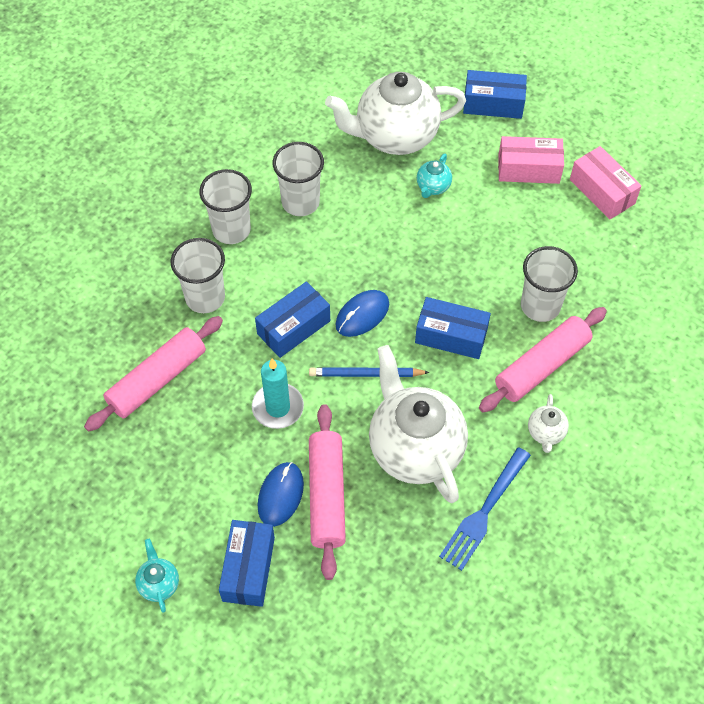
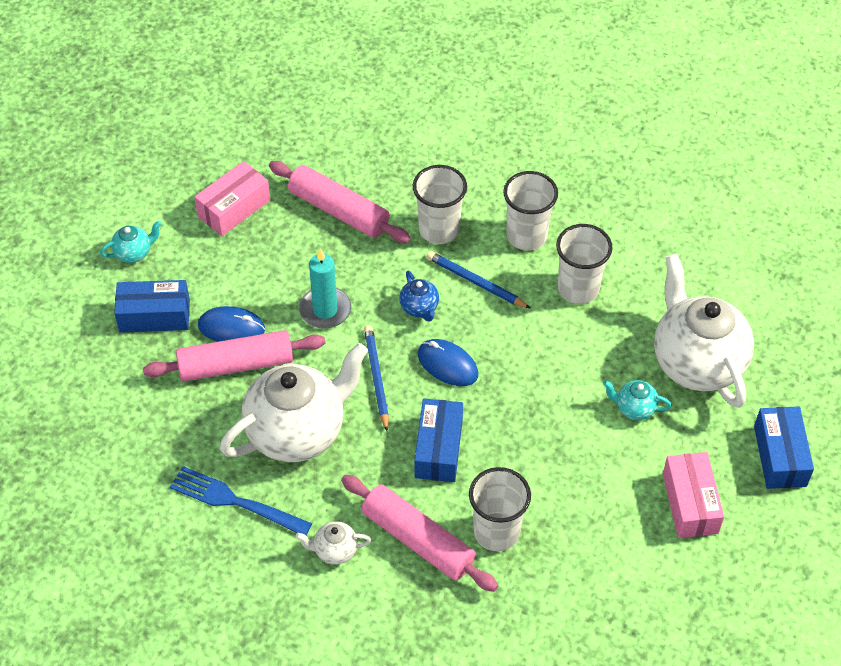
camera: 80 degrees right, 5 degrees down
(274, 278) = (476, 282): none -> blue pencil
(293, 327) = (419, 308): blue box -> blue teapot
(602, 191) = (679, 586): pink box -> pink box (234, 208)

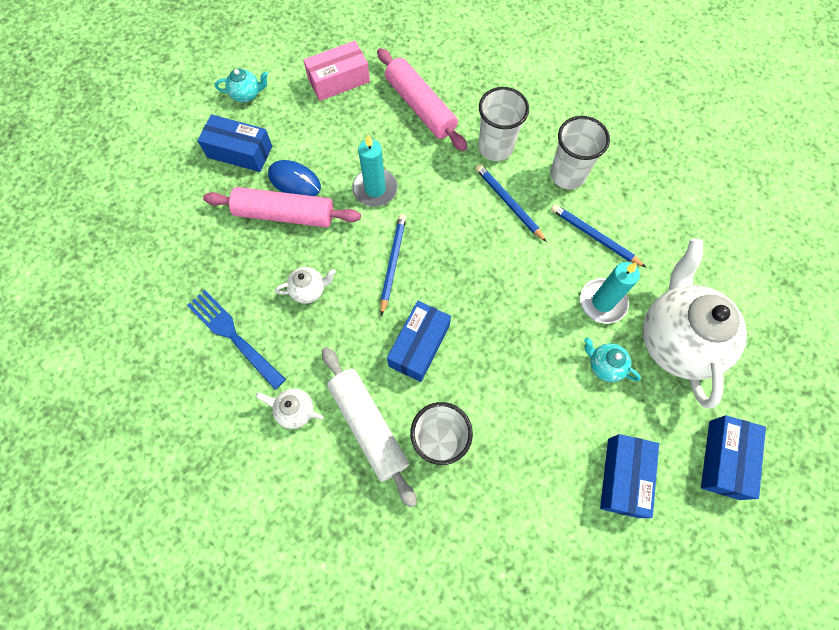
camera: 20 degrees right, 15 degrees up
(297, 432) = (309, 290): white teapot -> white teapot, size x0.42
(417, 540) = (368, 426): pink rolling pin -> white rolling pin
(419, 308) = (453, 211): blue teapot -> none
(447, 365) = (456, 270): blue mouse -> none
(578, 289) = (594, 236): white cup -> blue pencil
(610, 349) = (602, 302): none -> turquoise candle
(690, 503) = (623, 477): pink box -> blue box

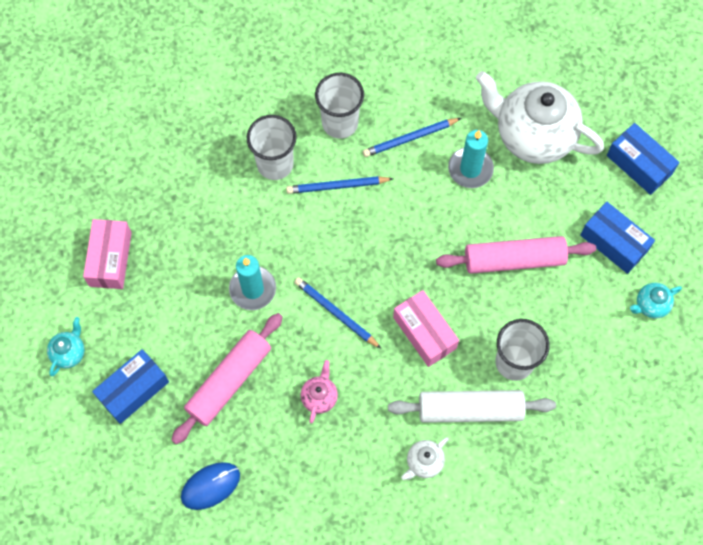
camera: 60 degrees left, 0 degrees up
(233, 336) = (325, 483): blue fork -> none
(294, 181) = (199, 355): blue mouse -> blue mouse (210, 486)
(309, 290) = (319, 397): white teapot -> pink teapot
(419, 346) = (424, 333): blue box -> pink box
(420, 107) = (190, 202): pink rolling pin -> pink rolling pin (514, 259)
(604, 365) = (523, 201): turquoise teapot -> turquoise teapot (650, 305)

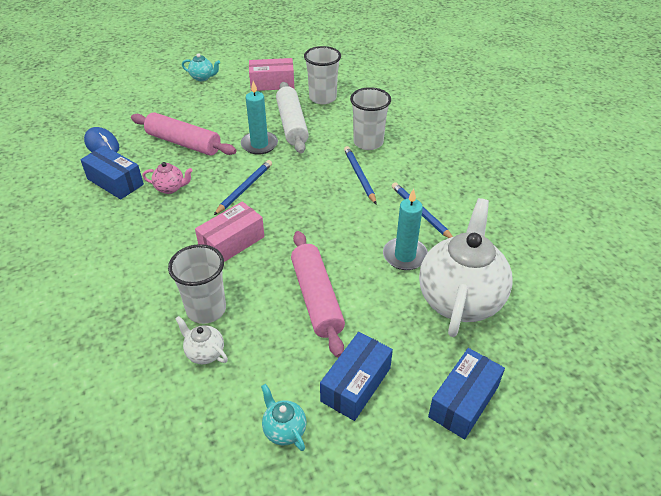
camera: 80 degrees right, 25 degrees down
(133, 390) = (176, 104): blue box -> blue box (115, 182)
(340, 123) = (418, 171): white cup -> white cup (322, 98)
(424, 462) = (108, 256): white teapot -> white teapot (205, 353)
(470, 410) = (157, 281): white rolling pin -> white rolling pin (291, 124)

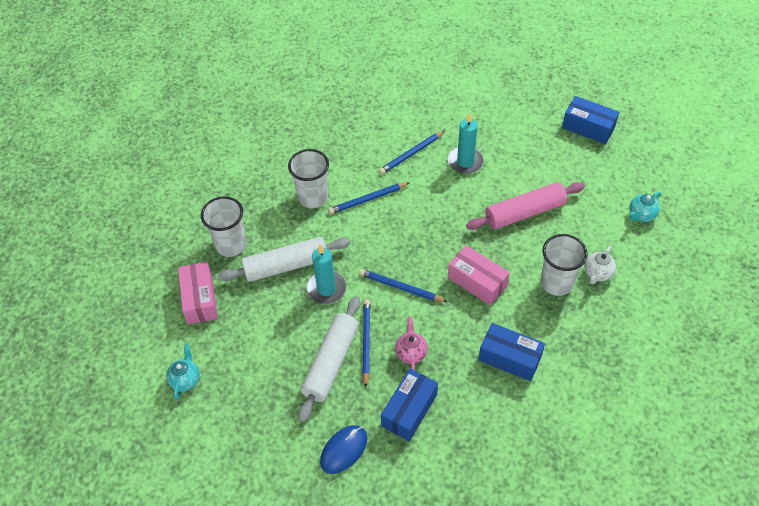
camera: 95 degrees left, 10 degrees up
(183, 143) = (331, 363): pink rolling pin -> white rolling pin
(194, 163) = (366, 342): none -> blue pencil
(356, 384) = (594, 181): blue box -> blue box (509, 358)
(460, 299) = (502, 129): white teapot -> none

